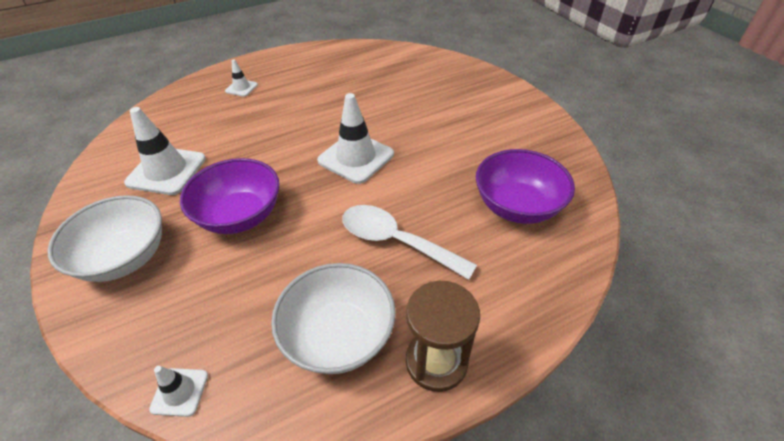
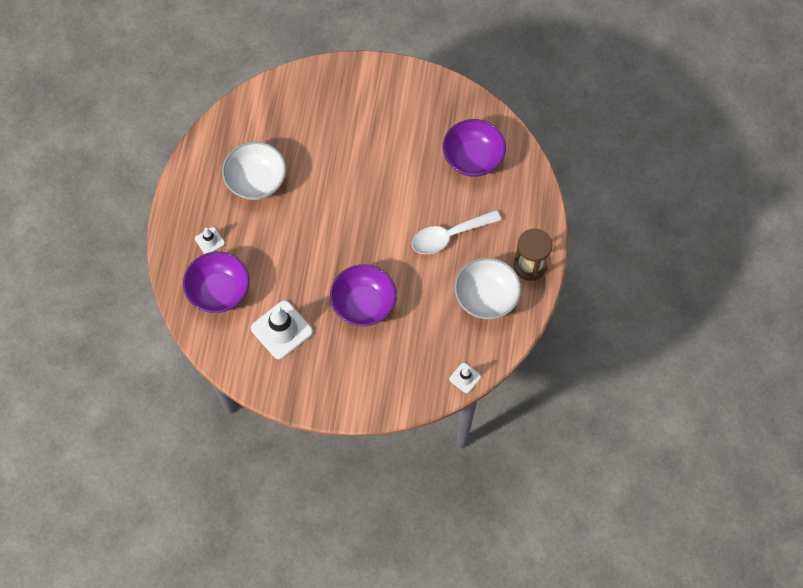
camera: 55 degrees left, 20 degrees up
(125, 258) = (352, 377): white bowl -> white bowl (256, 181)
(190, 114) = (219, 291): none -> purple bowl
(356, 157) = (361, 213): white traffic cone -> none

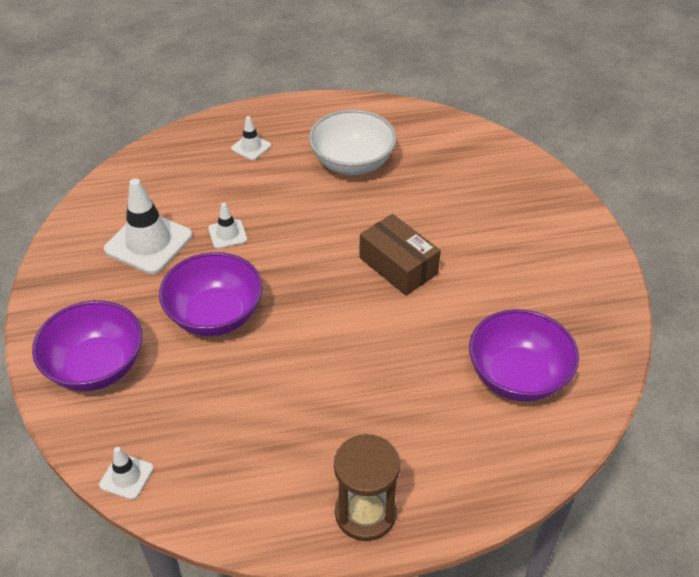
camera: 70 degrees right, 20 degrees down
(219, 291) = (185, 173): purple bowl -> purple bowl (96, 366)
(294, 279) = (227, 234): none -> white traffic cone
(365, 188) = (398, 266): none -> brown box
(449, 236) = (368, 384): white spoon -> none
(486, 297) = (280, 465): white bowl -> none

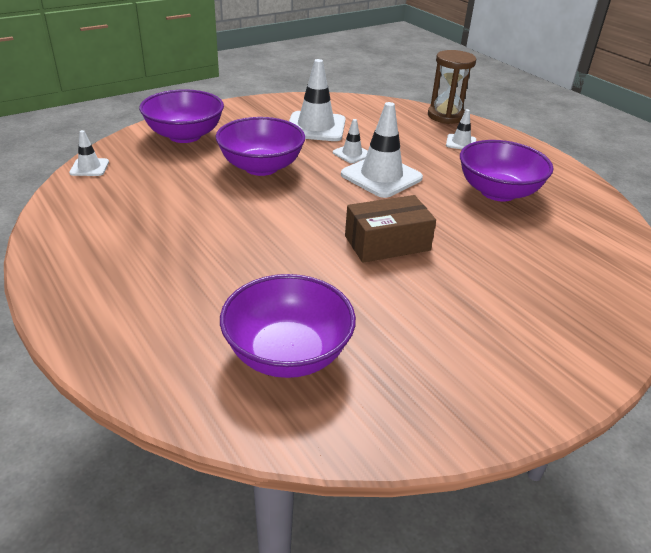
camera: 65 degrees right, 10 degrees down
(285, 228) = (381, 176): none -> white traffic cone
(352, 163) = (498, 192): white bowl -> purple bowl
(365, 513) = (75, 282): brown hourglass -> brown hourglass (446, 116)
(398, 266) = (387, 243): brown box -> brown box turned 45 degrees clockwise

